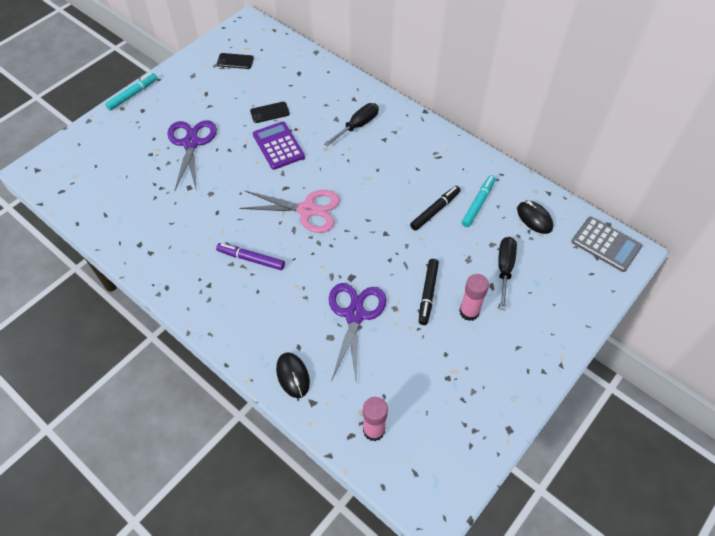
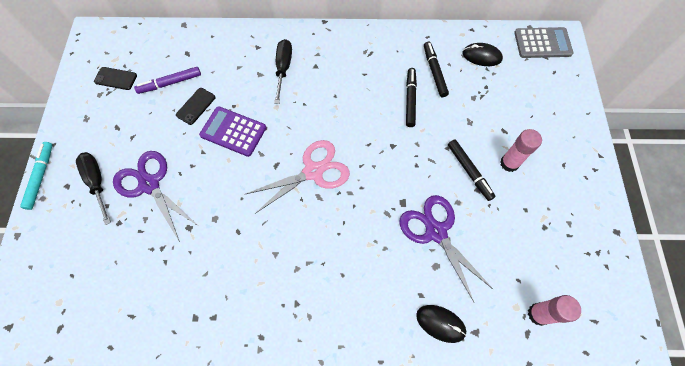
camera: 40 degrees left, 10 degrees up
(235, 61) = (116, 78): black phone -> black phone turned 45 degrees clockwise
(251, 259) = (309, 251): purple marker -> purple marker (170, 83)
(478, 203) = (434, 72): turquoise marker -> black marker
(504, 269) = (500, 111): black screwdriver -> black screwdriver (97, 183)

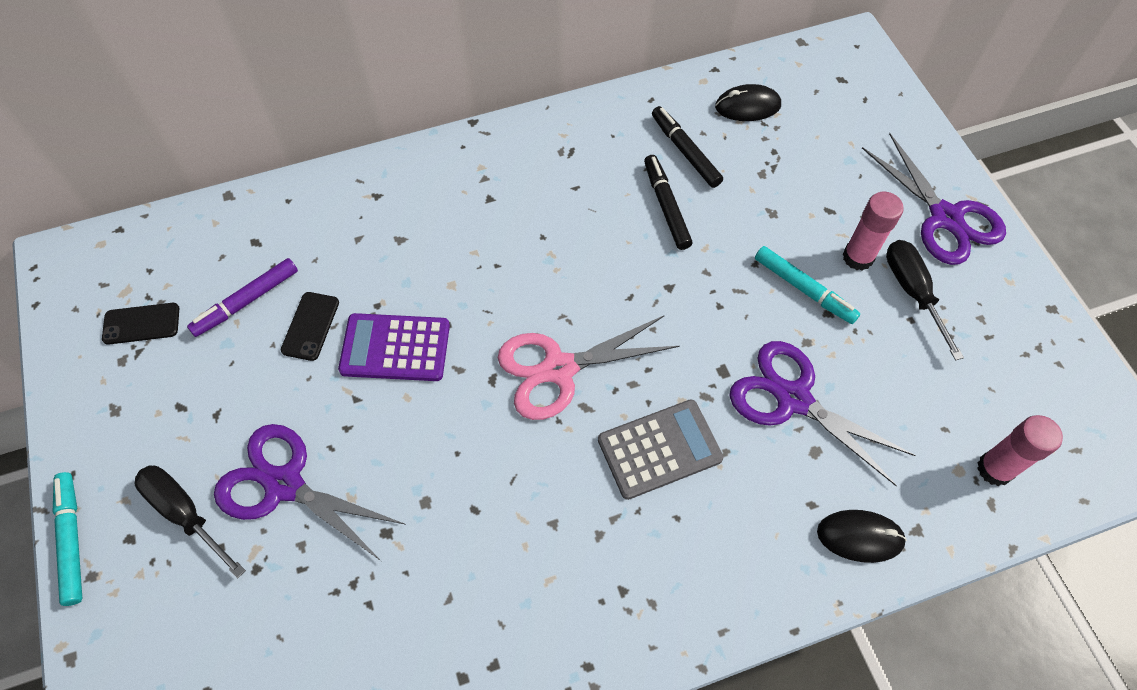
camera: 20 degrees left, 5 degrees down
(283, 69) = (437, 219): black screwdriver -> black screwdriver (913, 293)
(313, 171) = (559, 369): pink scissors -> pink scissors turned 150 degrees counterclockwise
(469, 171) = (804, 289): black marker -> turquoise marker
(542, 43) = (829, 61): grey calculator -> grey calculator (659, 449)
(573, 157) = (945, 218): none -> purple scissors

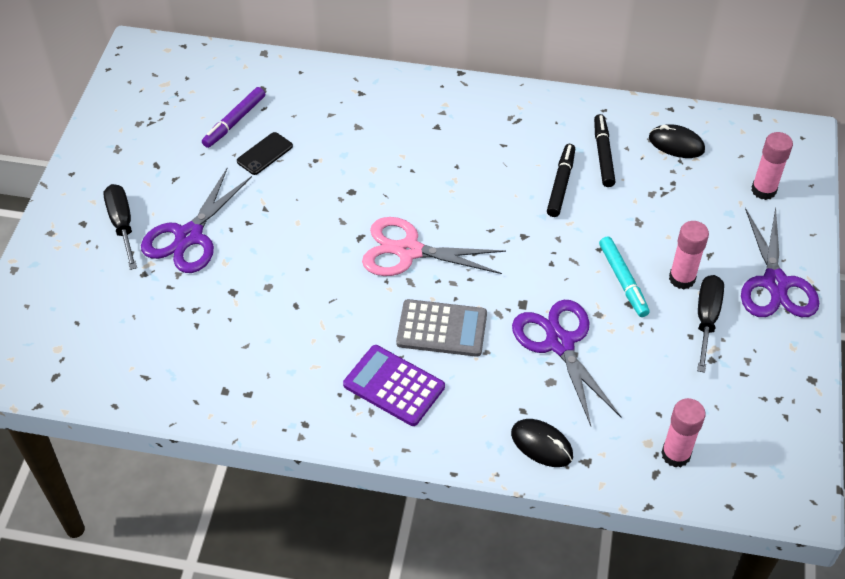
camera: 30 degrees right, 10 degrees down
(72, 540) = (51, 208): turquoise marker -> none
(141, 324) = (163, 107): black phone -> none
(246, 301) = (234, 122): purple marker -> purple marker turned 45 degrees counterclockwise
(284, 485) = (189, 236): purple scissors -> purple scissors turned 120 degrees counterclockwise
(395, 348) = (310, 190): purple calculator -> purple calculator (394, 386)
(863, 119) = (763, 190): none -> pink glue stick

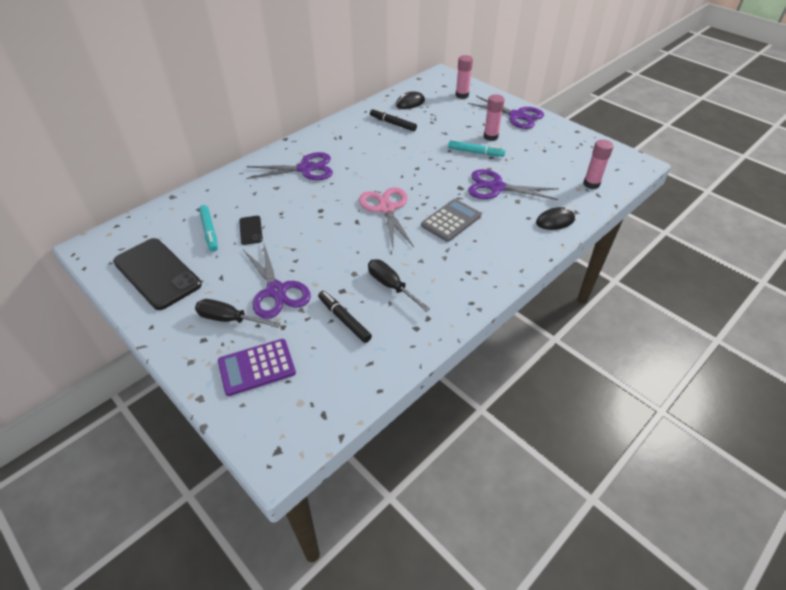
camera: 55 degrees left, 5 degrees down
(141, 126) = (157, 273): none -> black phone
(234, 122) = (209, 231): purple marker -> turquoise marker
(394, 386) = (474, 255): purple calculator -> purple calculator (257, 367)
(408, 251) = (386, 208): pink scissors -> pink scissors turned 120 degrees clockwise
(417, 129) = (305, 169): none -> purple scissors
(561, 184) = (397, 143): black marker -> black marker (344, 319)
(706, 320) = (520, 141): black screwdriver -> black screwdriver (391, 286)

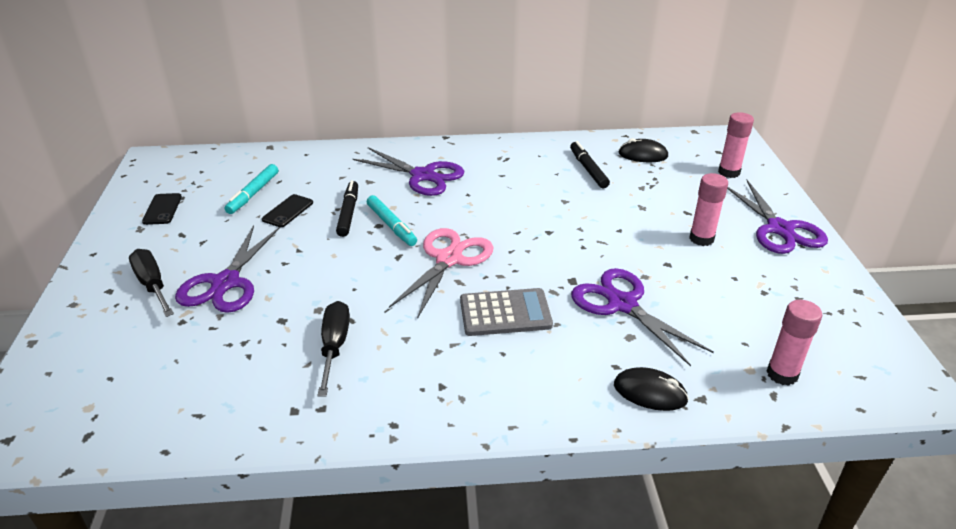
camera: 40 degrees right, 10 degrees down
(157, 273) = (162, 209): black phone -> black phone, size x0.45
(257, 367) = (107, 346): purple calculator -> none
(344, 319) = (241, 351): black marker -> black marker (348, 213)
(475, 152) = (652, 248): turquoise marker -> turquoise marker (391, 225)

